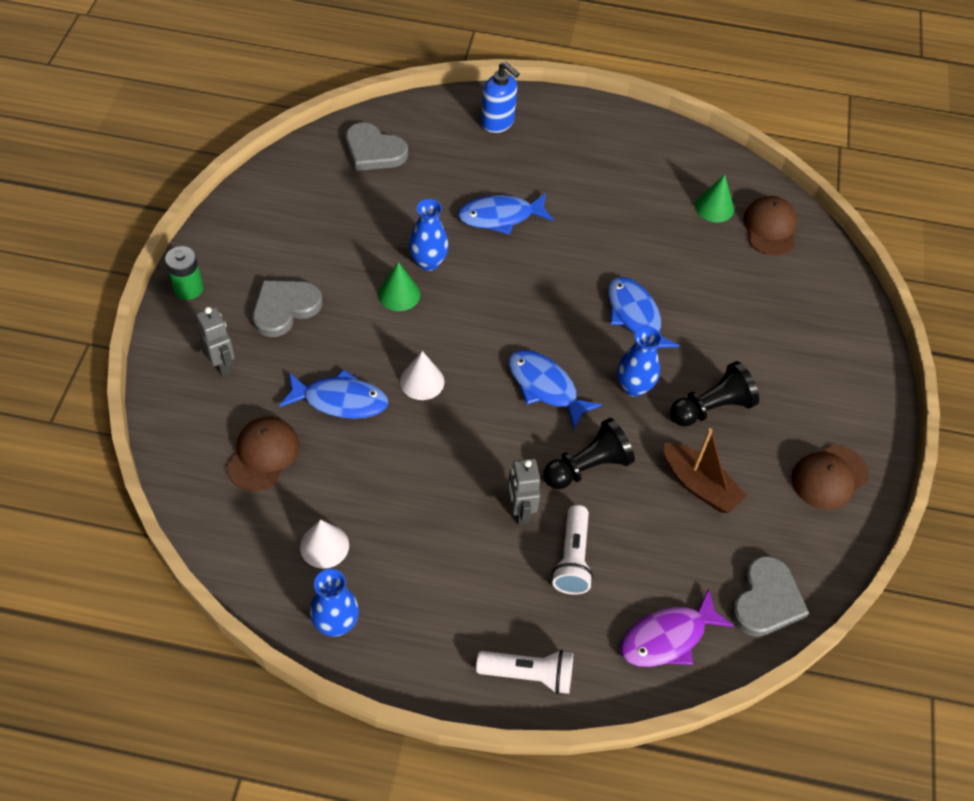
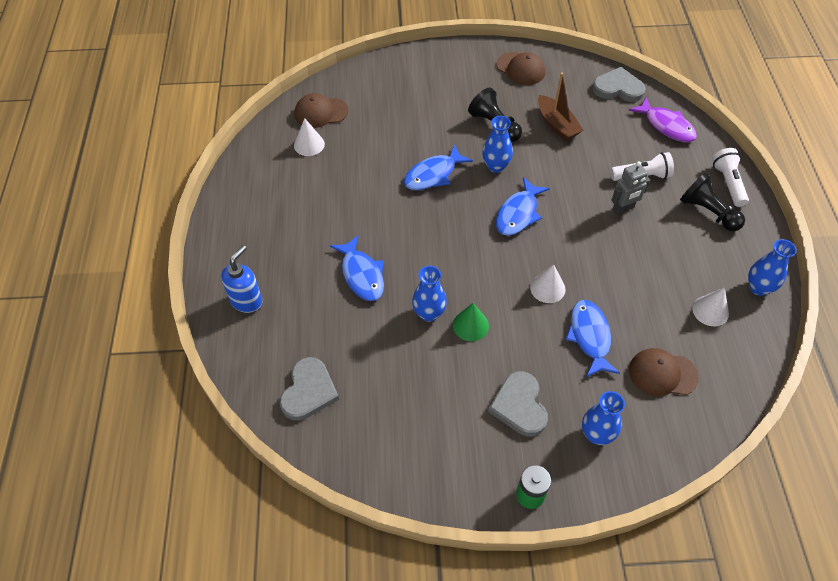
camera: 100 degrees left, 0 degrees up
(222, 364) = (596, 434): grey robot -> blue vase
(285, 308) = (519, 406): grey heart -> grey heart turned 45 degrees clockwise
(588, 467) = (571, 180): black pawn -> black pawn (708, 212)
(699, 485) = (557, 124): brown boat -> brown boat turned 120 degrees clockwise
(714, 207) = (309, 144): green cone -> white cone

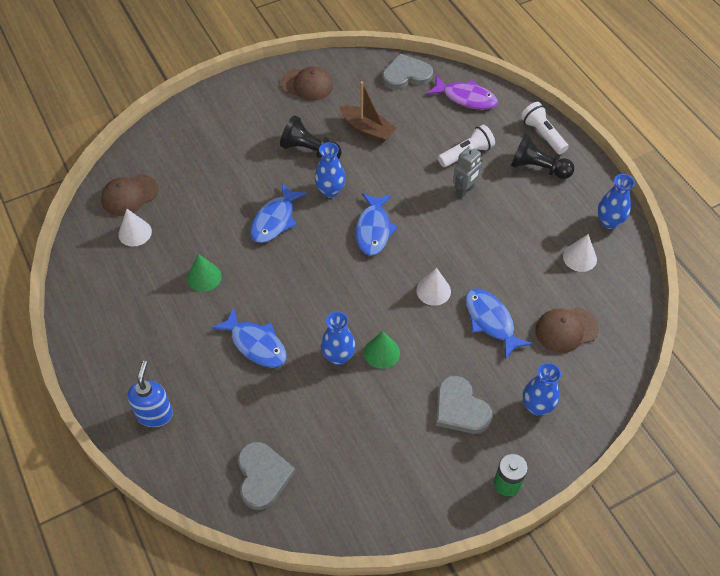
camera: 25 degrees left, 0 degrees up
(347, 201) = (204, 277): none -> green cone

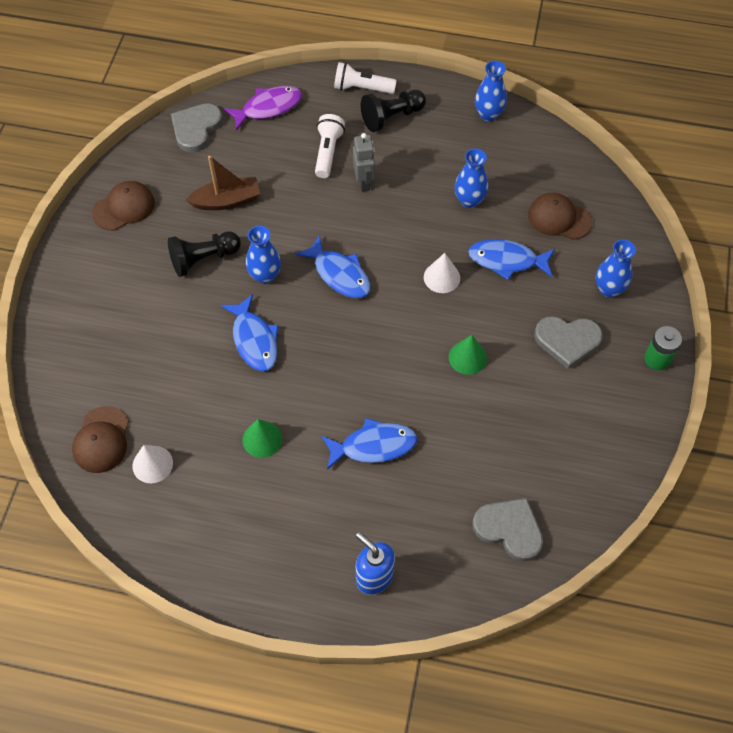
camera: 50 degrees left, 5 degrees up
(338, 356) = (443, 391): blue vase -> blue vase (469, 200)
(566, 329) = (559, 218): brown cap -> brown cap turned 90 degrees clockwise
(579, 257) = (503, 158): white cone -> none

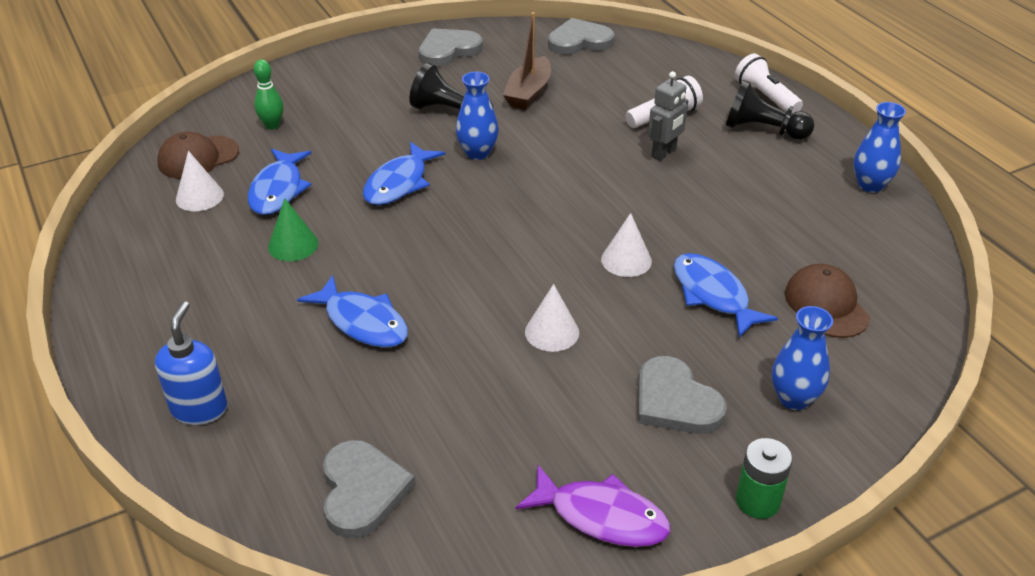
camera: 50 degrees right, 20 degrees down
(108, 371) = (272, 125): none -> green bowling pin
(124, 207) = (448, 50): brown cap -> grey heart
(227, 201) = (528, 93): brown boat -> brown boat turned 75 degrees clockwise
(268, 108) = (659, 62): purple fish -> purple fish (601, 516)
(339, 274) = (538, 193): blue fish -> blue fish (278, 190)
(467, 357) = (552, 332): green cone -> white cone
(469, 200) = (747, 228): blue vase -> none

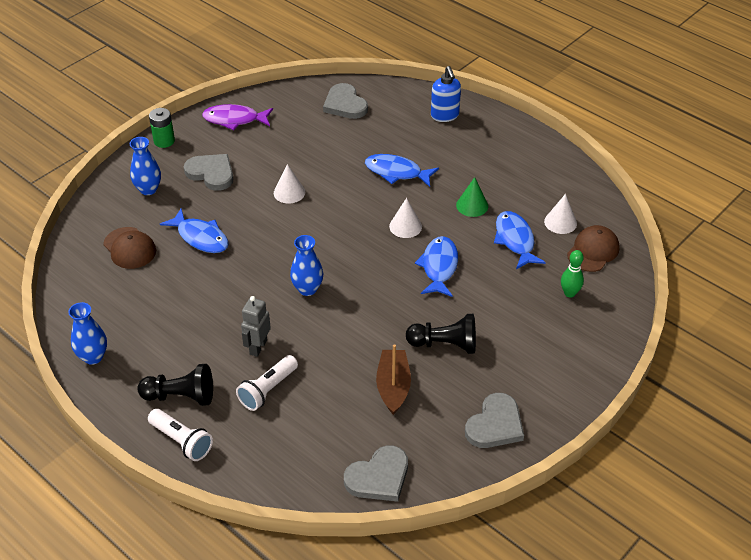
camera: 160 degrees right, 5 degrees up
(477, 153) = (400, 308): blue vase -> blue vase (307, 289)
(626, 260) = (260, 247): white cone -> white cone (405, 226)

